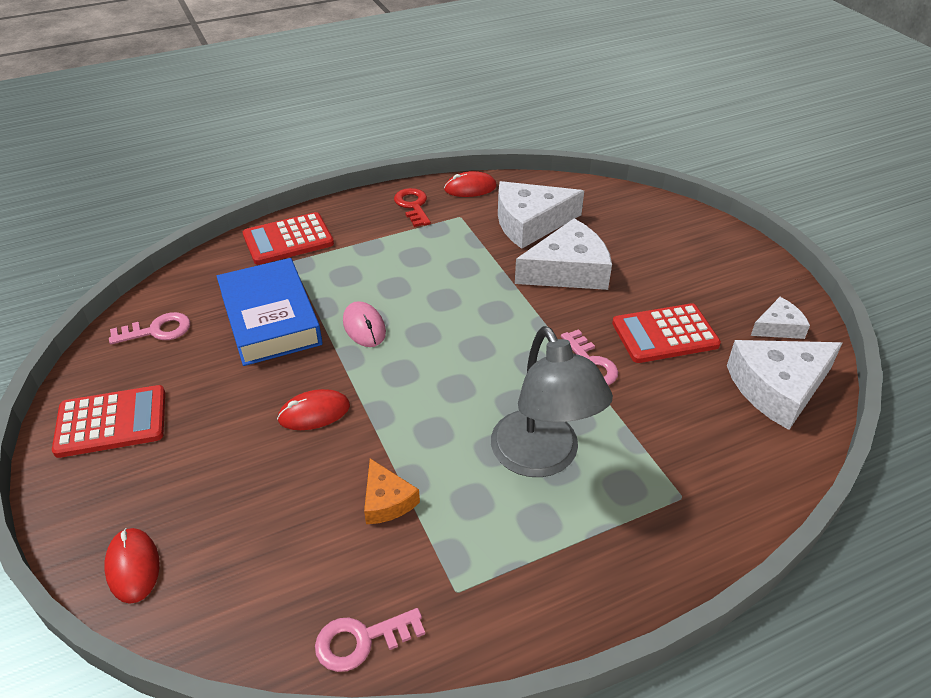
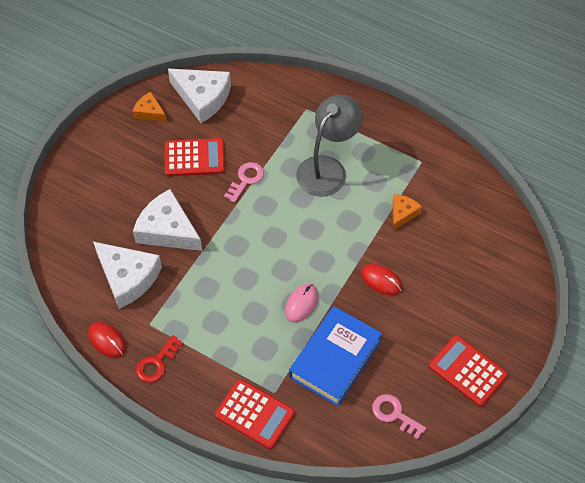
camera: 125 degrees left, 15 degrees up
(133, 566) = (518, 284): red mouse -> none
(361, 640) = (468, 179): pink key -> none
(665, 334) = (194, 158): red calculator -> red calculator turned 45 degrees counterclockwise
(778, 327) = (149, 112): white cheese -> orange cheese

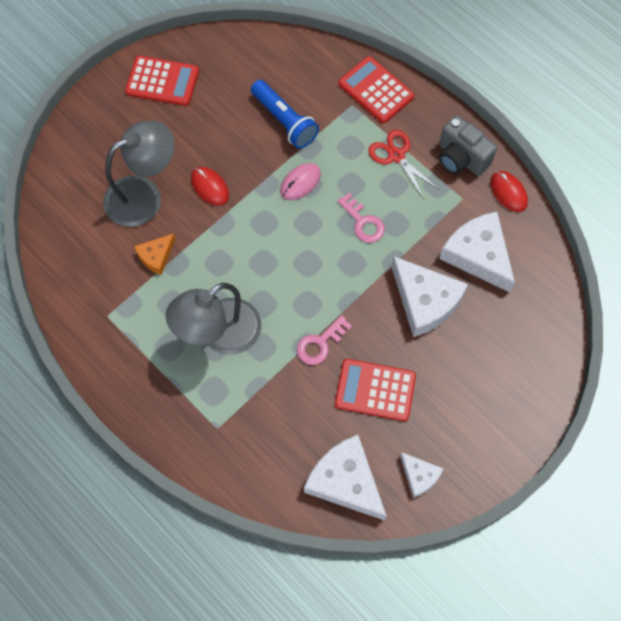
camera: 165 degrees left, 10 degrees up
(149, 112) = (419, 476): orange cheese -> white cheese
(156, 363) = (461, 158): red key -> grey camera
(219, 350) = (396, 156): none -> red scissors
(335, 359) = (284, 121): blue book -> blue flashlight
(394, 414) = (246, 61): pink key -> pink key (363, 222)
(435, 260) = (144, 195): none -> grey lamp
(468, 371) = (162, 81): red calculator -> red calculator turned 45 degrees counterclockwise

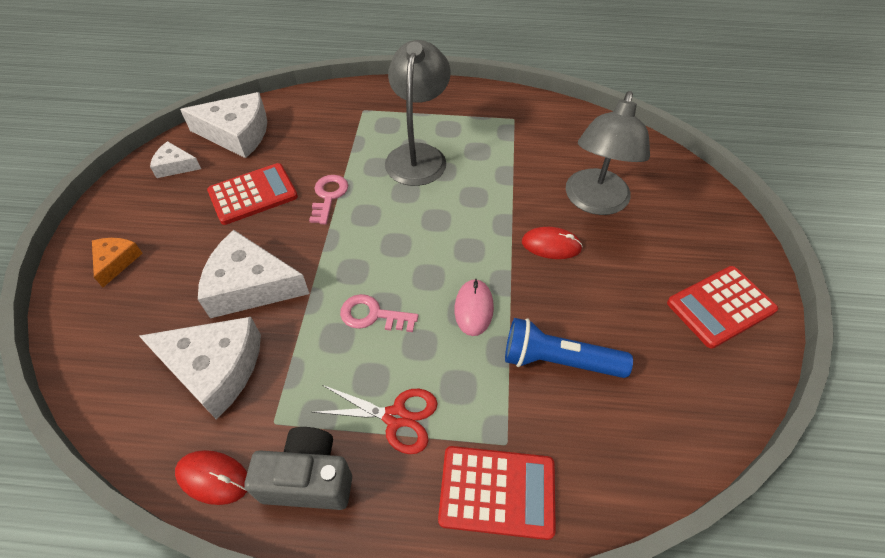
camera: 140 degrees right, 15 degrees down
(156, 256) = (527, 170): orange cheese -> orange cheese (116, 261)

